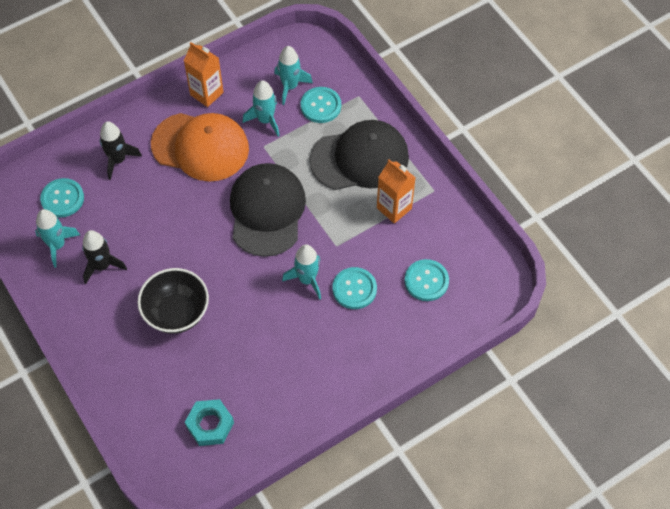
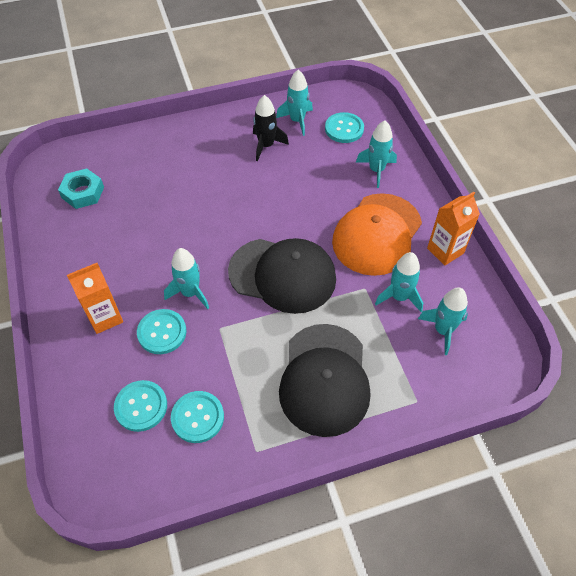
camera: 105 degrees right, 5 degrees down
(118, 160) = (376, 170): black rocket -> turquoise rocket
(176, 313) = (198, 187): black bowl -> none
(321, 106) = (409, 356): turquoise button -> turquoise button (197, 417)
(394, 208) = (246, 398): orange carton -> orange carton (105, 317)

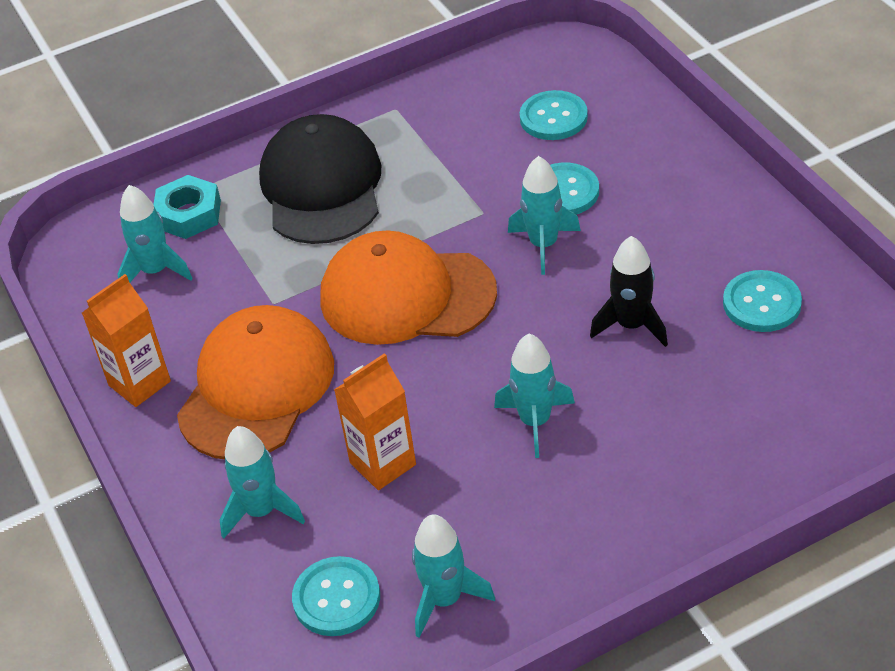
camera: 175 degrees right, 10 degrees down
(83, 192) = (811, 356): turquoise nut -> turquoise nut (188, 214)
(105, 317) = (655, 192): orange carton -> orange carton (383, 464)
(197, 417) = (477, 122): turquoise button -> turquoise button (762, 303)
(266, 145) = (497, 522): black rocket -> black rocket (631, 325)
(283, 275) = (406, 295): black cap -> orange cap
(399, 297) = (219, 301): turquoise rocket -> turquoise rocket (535, 421)

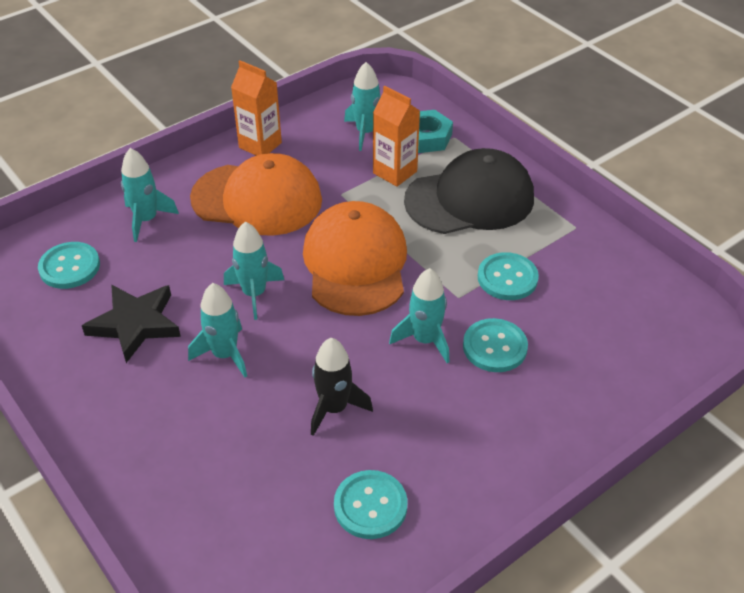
camera: 75 degrees right, 0 degrees up
(383, 464) = (185, 273): orange carton -> orange carton (395, 172)
(445, 599) = (61, 322): turquoise rocket -> turquoise rocket (254, 294)
(465, 514) = (135, 324): none -> black star
(553, 118) = (594, 330): turquoise button -> turquoise button (507, 278)

